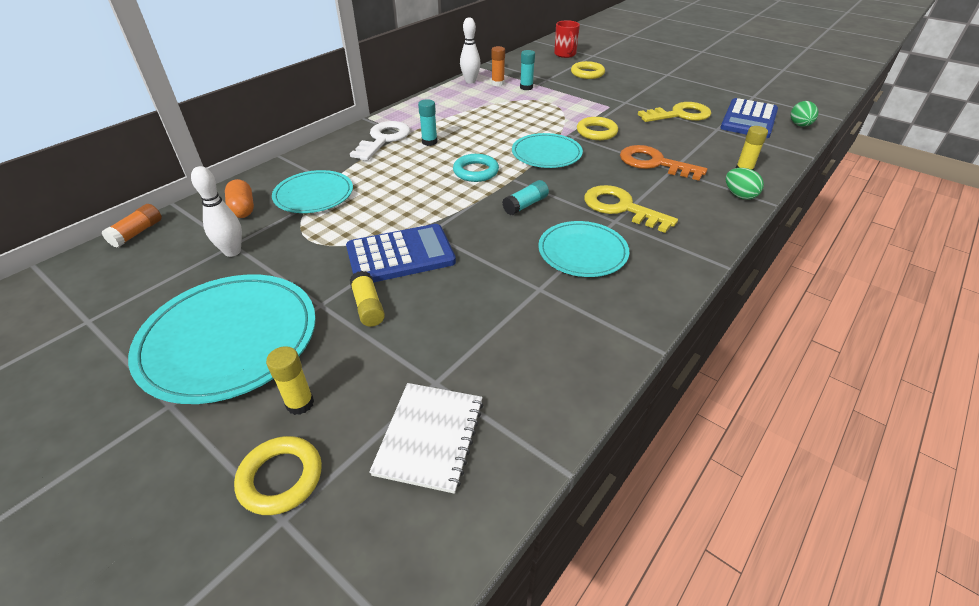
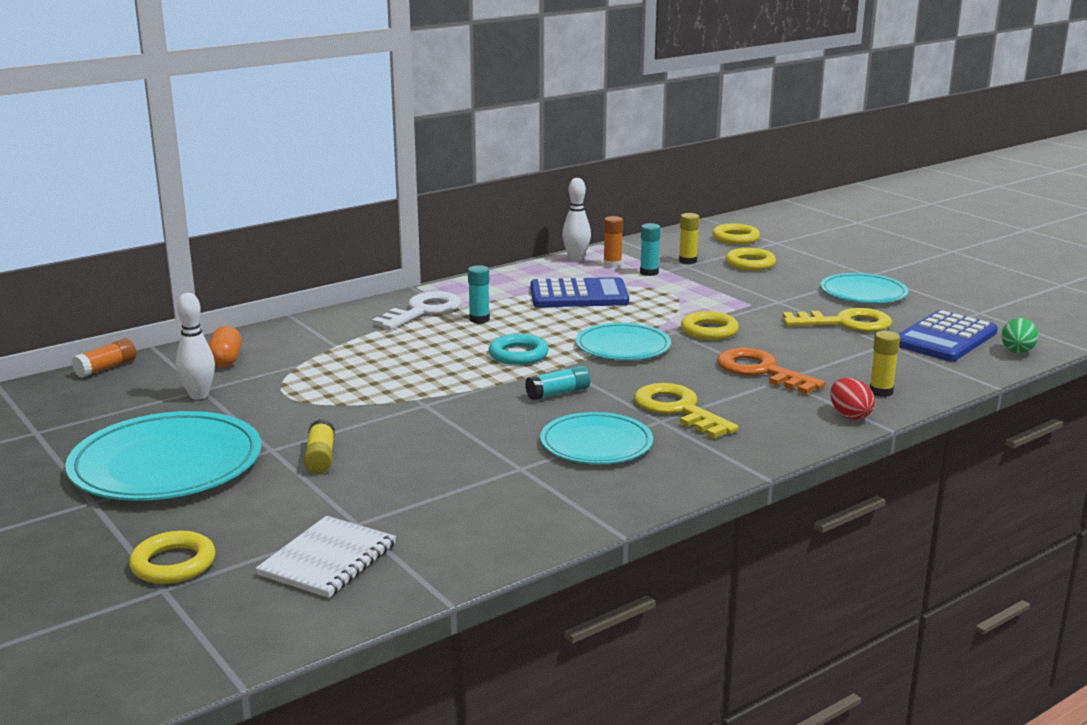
camera: 15 degrees right, 20 degrees down
(300, 403) = (214, 518): yellow glue stick -> yellow glue stick (687, 261)
(314, 195) = (311, 356): turquoise plate -> turquoise plate (863, 293)
(400, 255) = (380, 420): blue calculator -> blue calculator (579, 295)
(565, 54) = (735, 238): red mug -> yellow ring
(739, 195) = (849, 415): green egg -> red egg

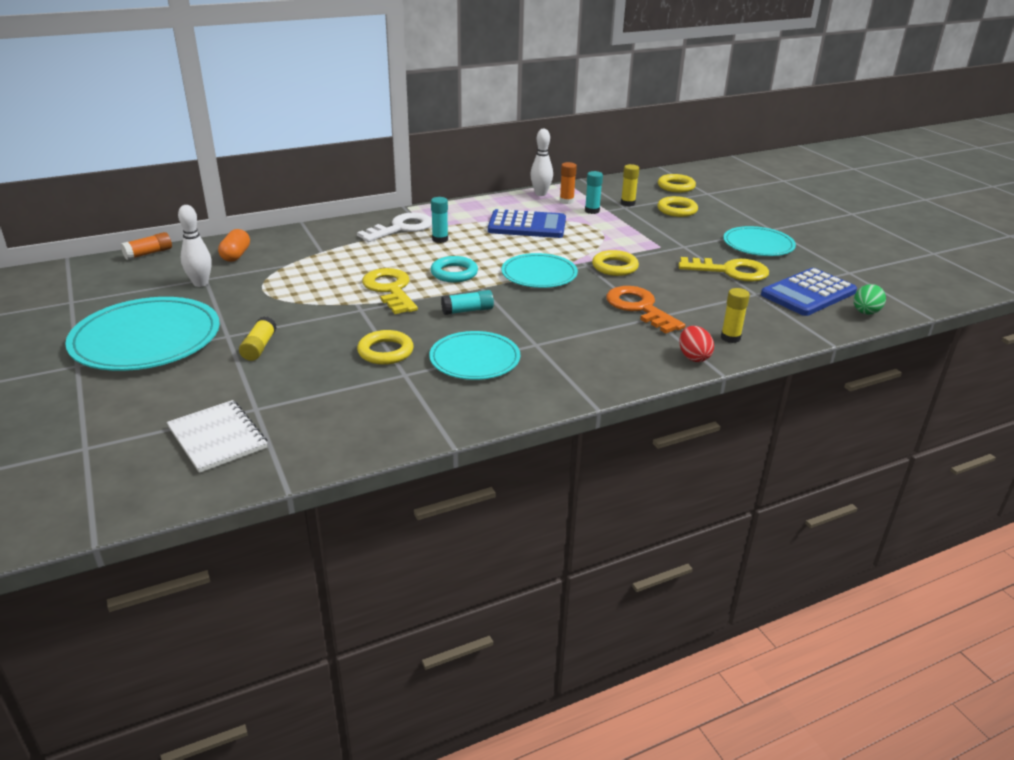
camera: 10 degrees right, 10 degrees up
(173, 564) = (104, 426): yellow ring -> yellow ring (385, 351)
(328, 559) = (217, 438): white notebook -> white notebook turned 75 degrees counterclockwise
(678, 409) = (555, 336): yellow key -> yellow key (390, 289)

